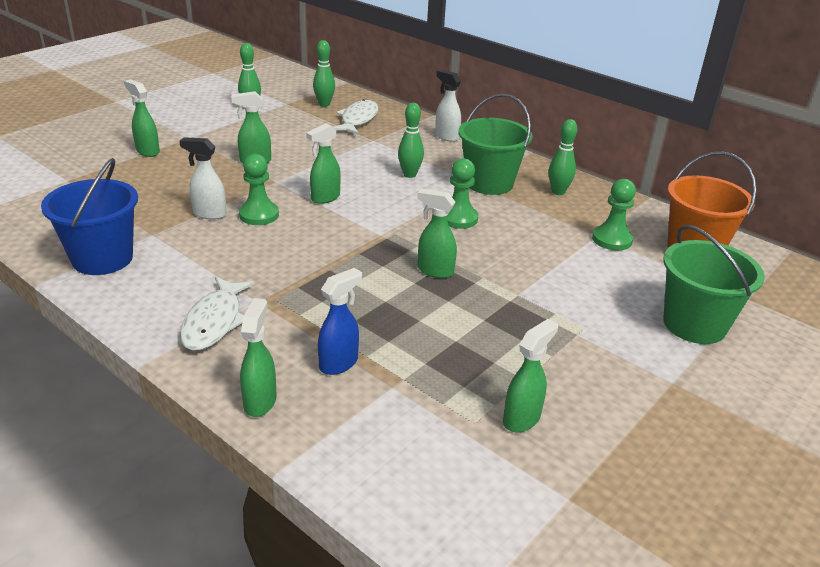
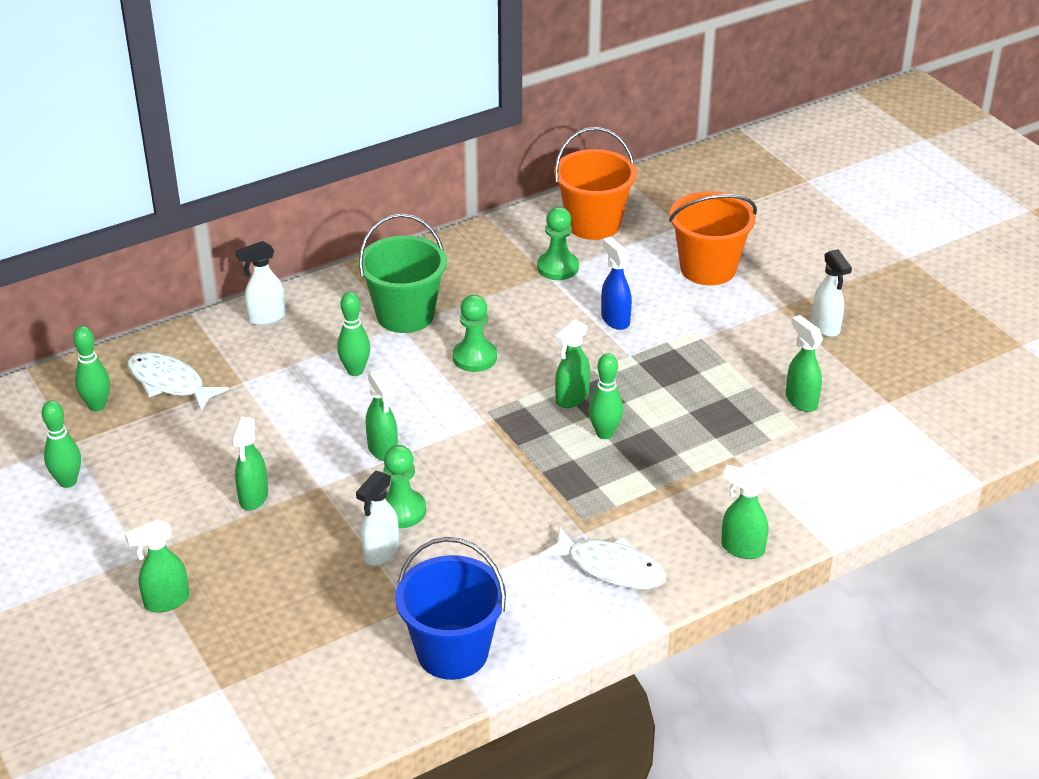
camera: 70 degrees left, 5 degrees up
(339, 363) = (702, 491): blue spray bottle -> blue spray bottle (615, 319)
(558, 192) = (447, 272): green bowling pin -> green bowling pin (604, 433)
(670, 425) = (826, 327): none -> white spray bottle
(694, 324) = (708, 268): green bucket -> orange bucket

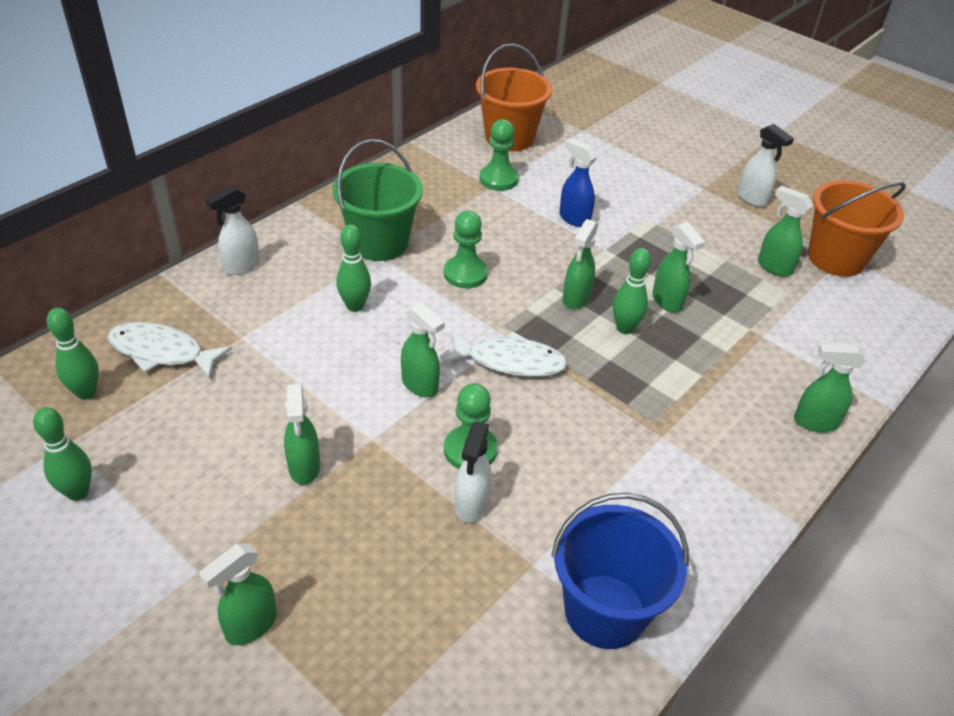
camera: 20 degrees left, 5 degrees up
(610, 567) = (708, 469): white fish -> white fish (510, 361)
(664, 416) = (667, 301): none -> green spray bottle
(708, 268) = (627, 163): orange bucket -> orange bucket (836, 258)

